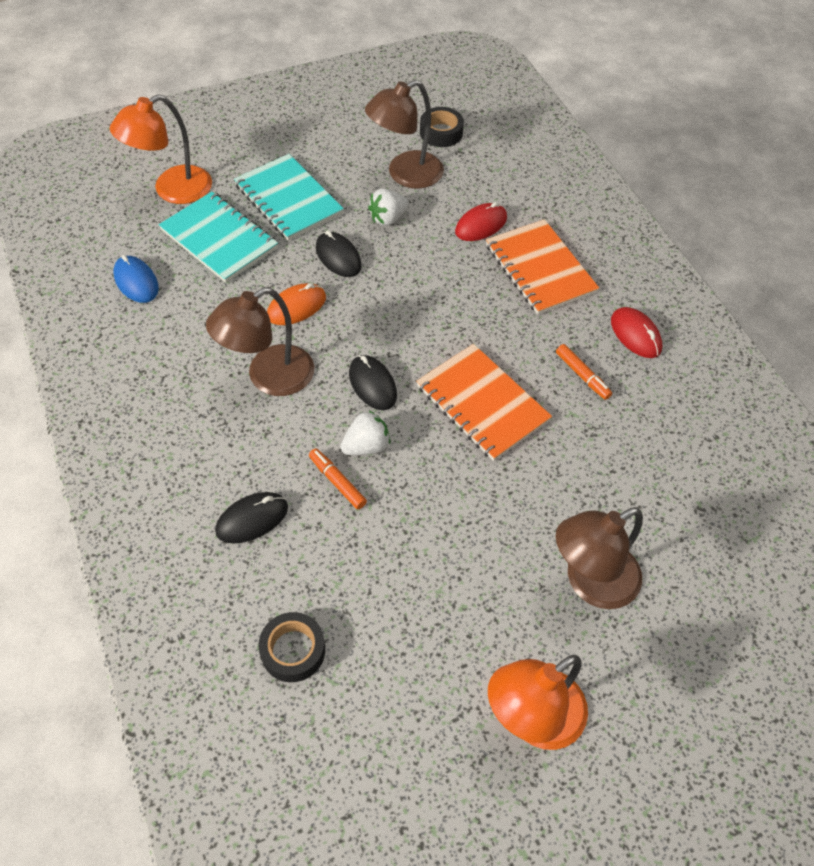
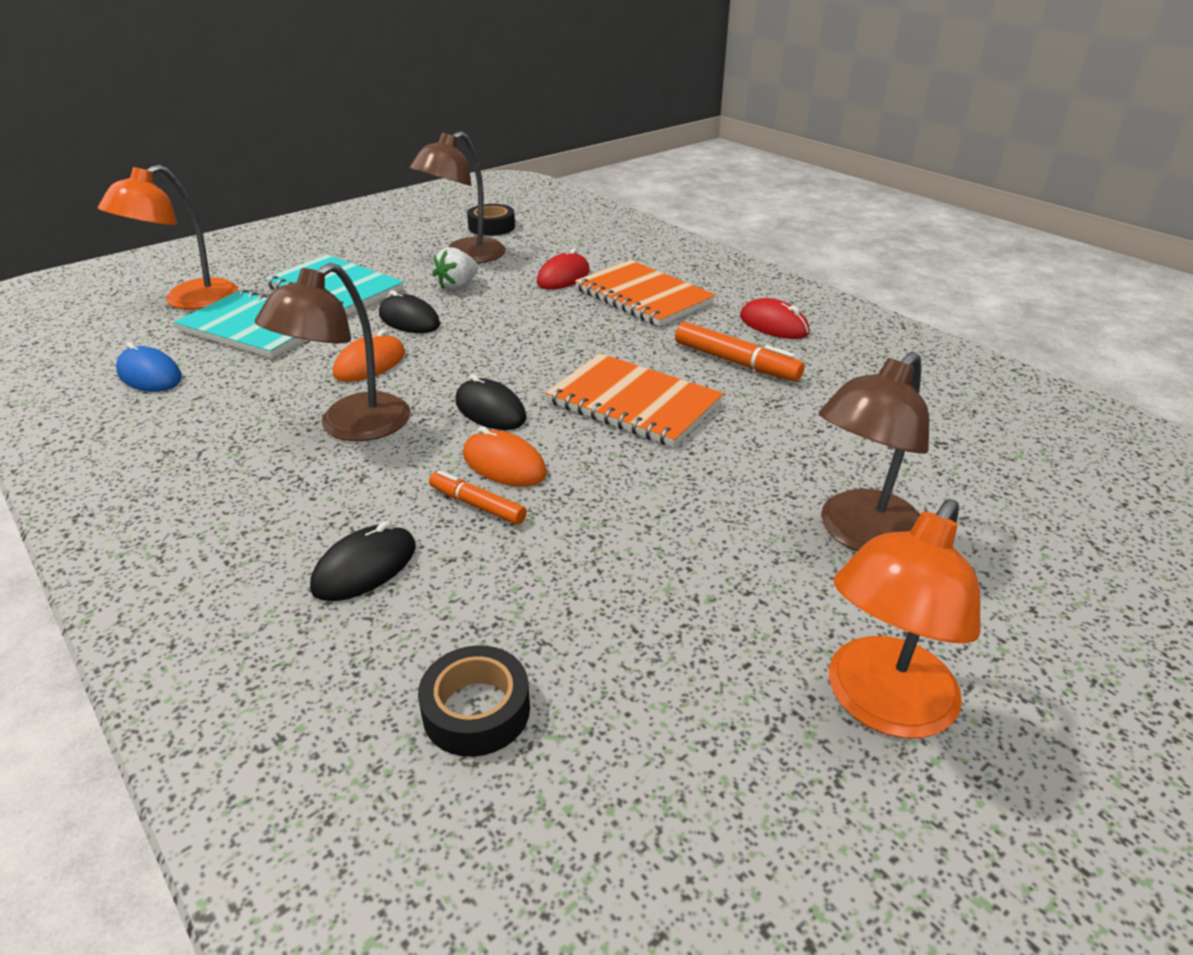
camera: 15 degrees left, 20 degrees down
(366, 446) = (504, 464): white strawberry -> orange mouse
(582, 375) = (736, 362): orange marker -> orange marker, size x1.56

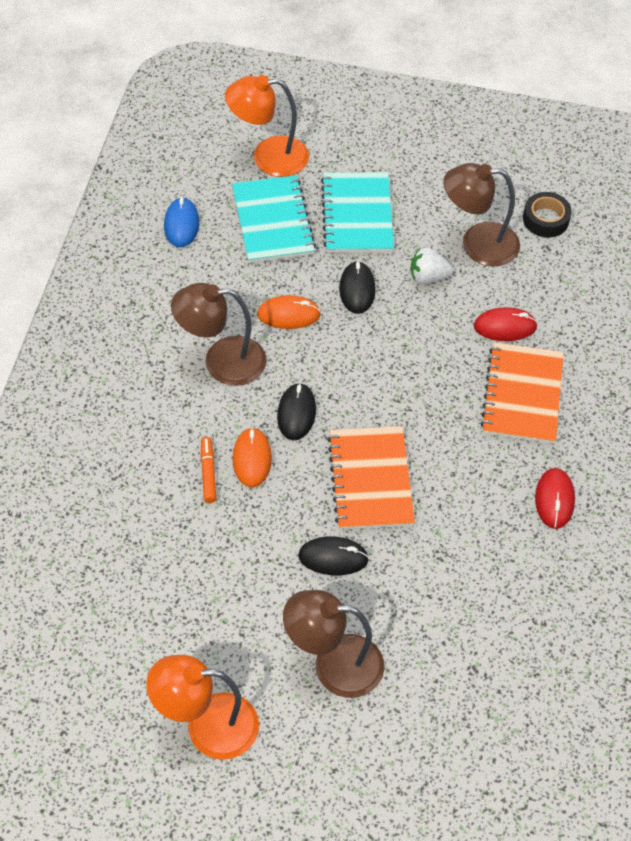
camera: 50 degrees right, 20 degrees up
(365, 568) = (126, 463): black mouse -> black mouse (333, 558)
(476, 710) = (83, 572): black tape -> none
(736, 362) = (475, 506): orange marker -> none

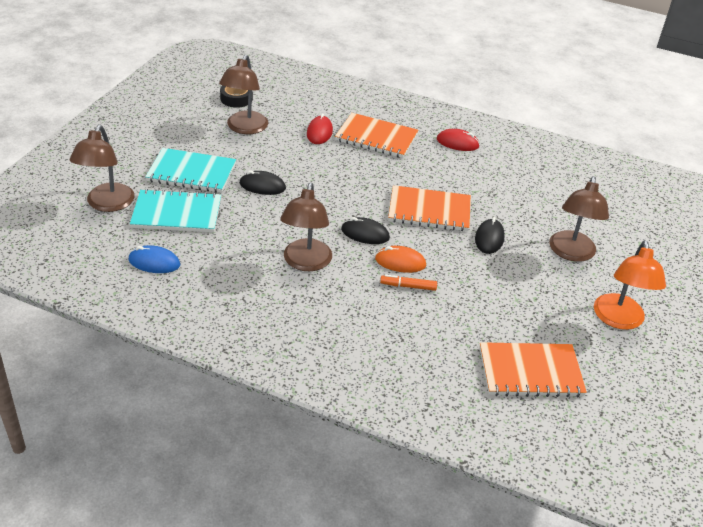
camera: 80 degrees left, 15 degrees down
(88, 618) = (530, 372): none -> orange notebook
(268, 157) = (107, 204): orange lamp -> brown lamp
(288, 314) = (273, 222): orange mouse -> none
(428, 277) = (264, 154): white strawberry -> none

